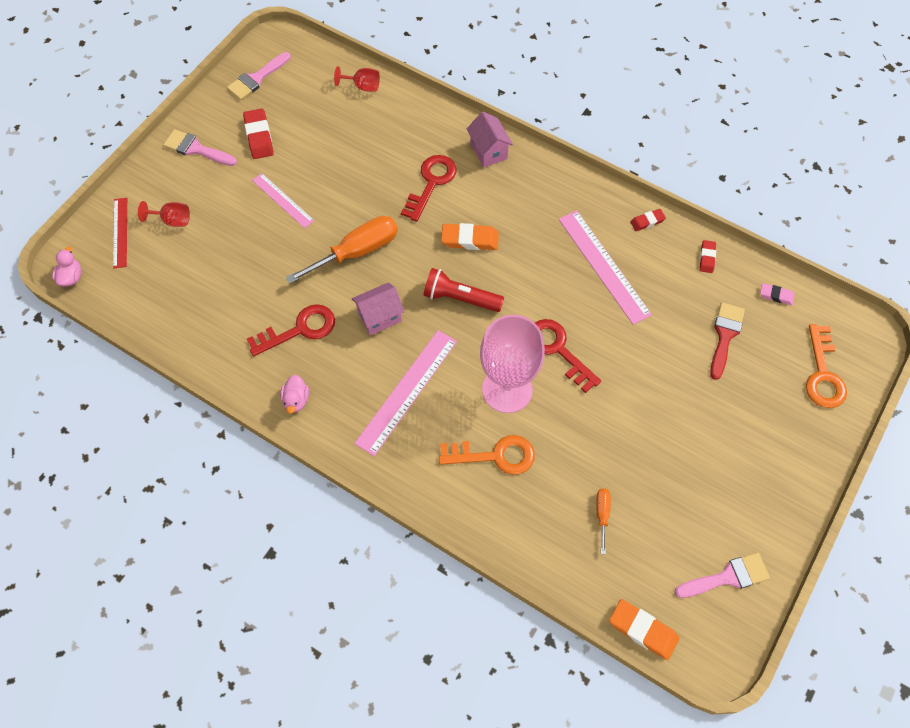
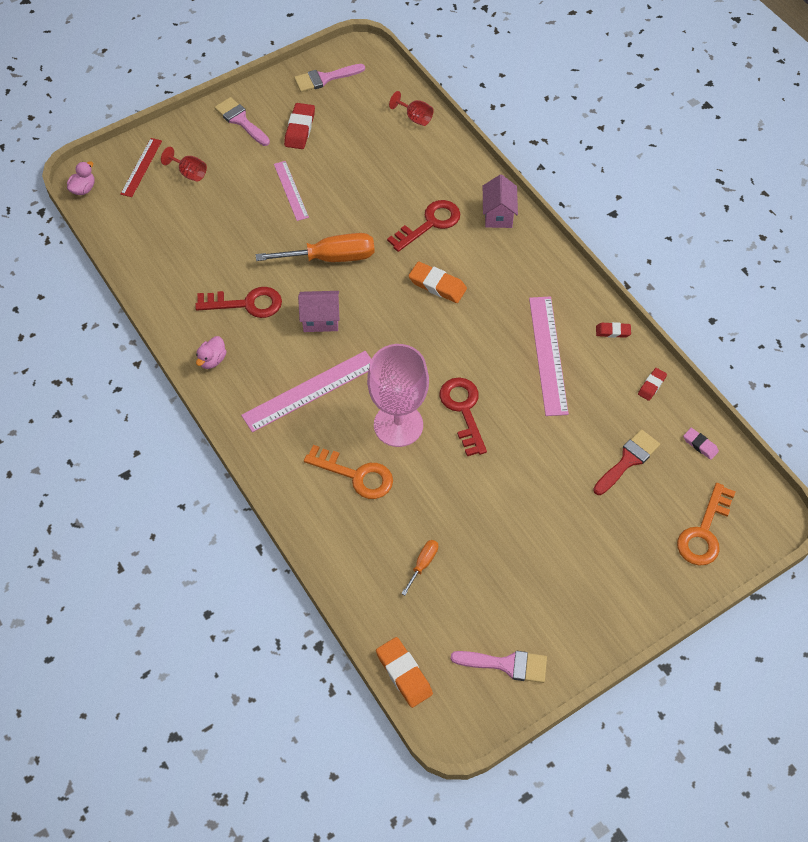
camera: 25 degrees right, 5 degrees down
(460, 298) = (400, 332): red flashlight -> none

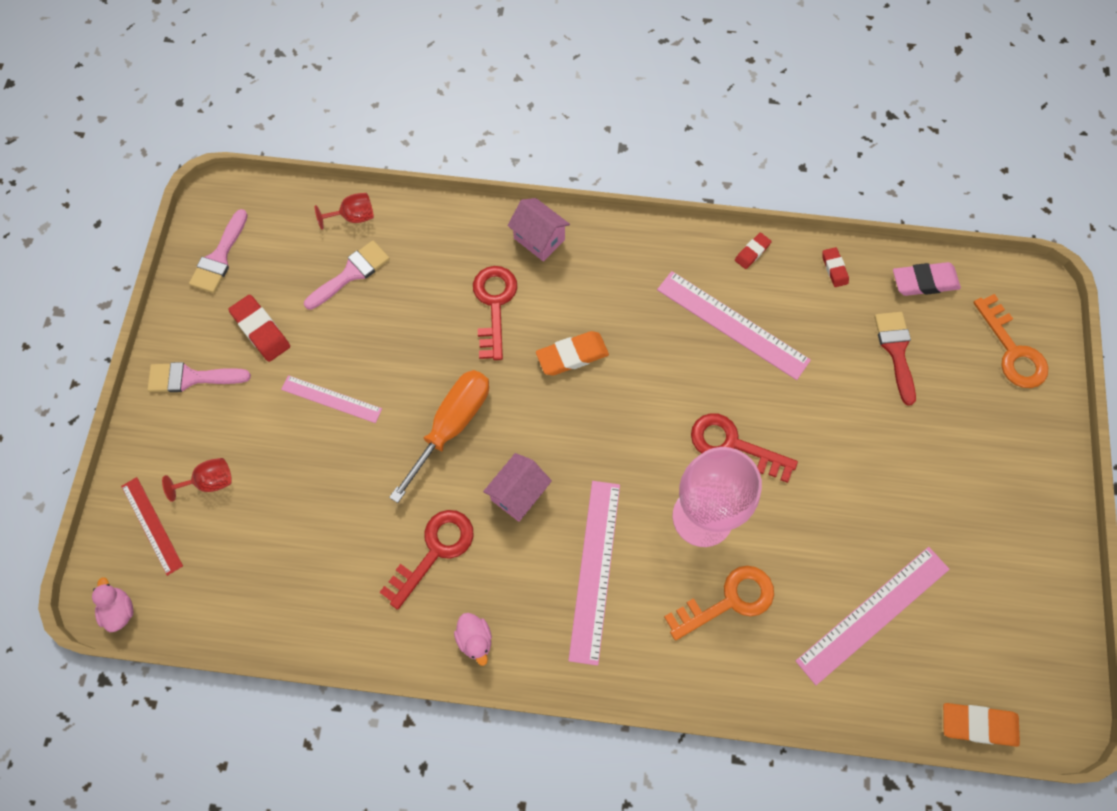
camera: 50 degrees left, 10 degrees up
(423, 564) = (873, 614): orange screwdriver -> pink ruler
(506, 664) = (1030, 622): pink brush -> pink brush (351, 273)
(700, 445) = (924, 282): pink eraser -> pink eraser, size x1.70

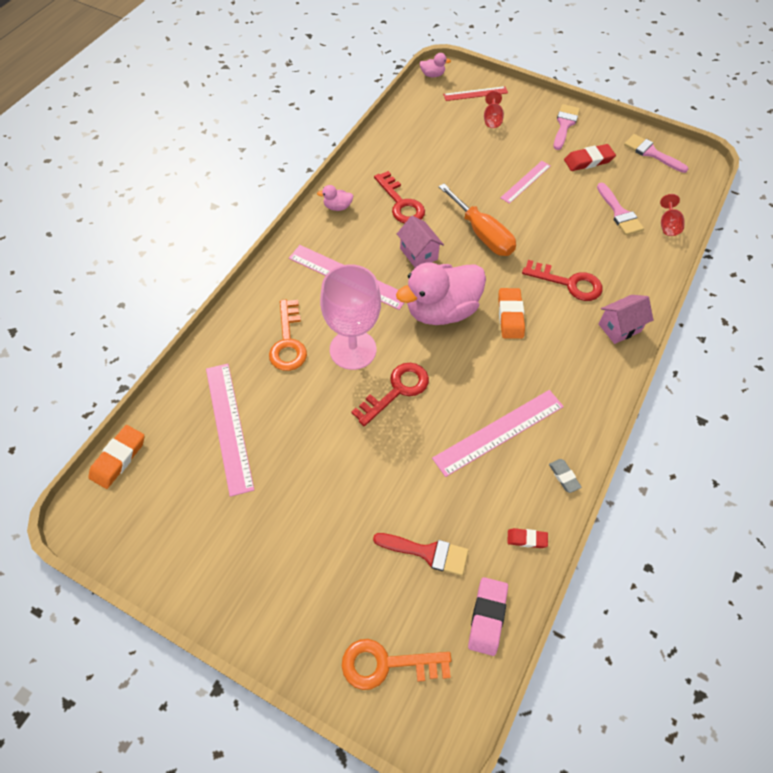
camera: 110 degrees right, 10 degrees down
(598, 435) = (441, 310): none -> pink duck
(752, 252) = (564, 476): red eraser -> grey eraser

